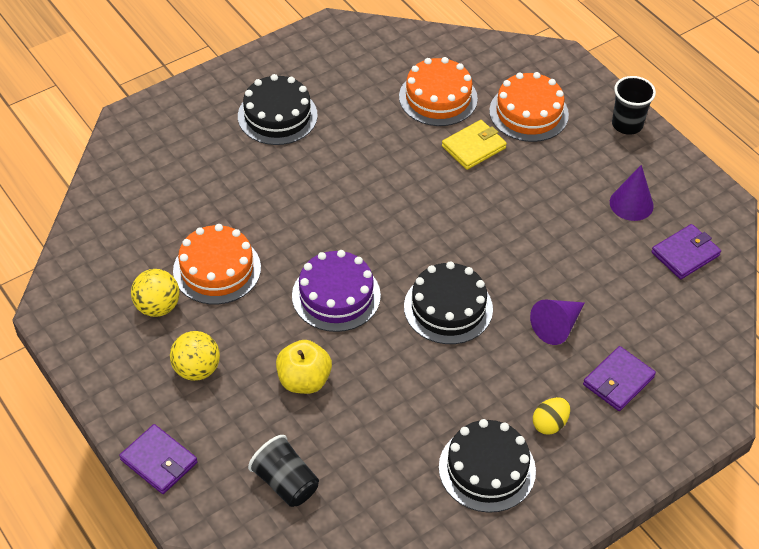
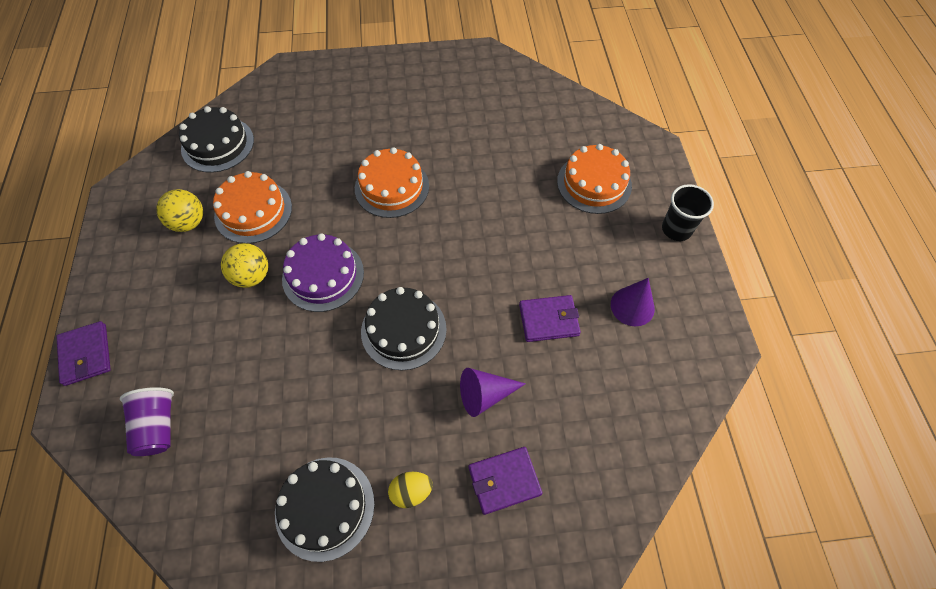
camera: 30 degrees right, 10 degrees up
(197, 369) = (174, 289): yellow ball -> yellow ball (252, 276)
(277, 116) = (391, 106): black cake -> black cake (217, 144)
(285, 483) = (158, 427): black cup -> purple cup
(304, 380) = (242, 339): yellow apple -> none
(438, 97) = (526, 140): orange cake -> orange cake (392, 187)
(473, 147) = (526, 194): yellow wallet -> none
(685, 254) = (653, 380): purple wallet -> purple wallet (548, 320)

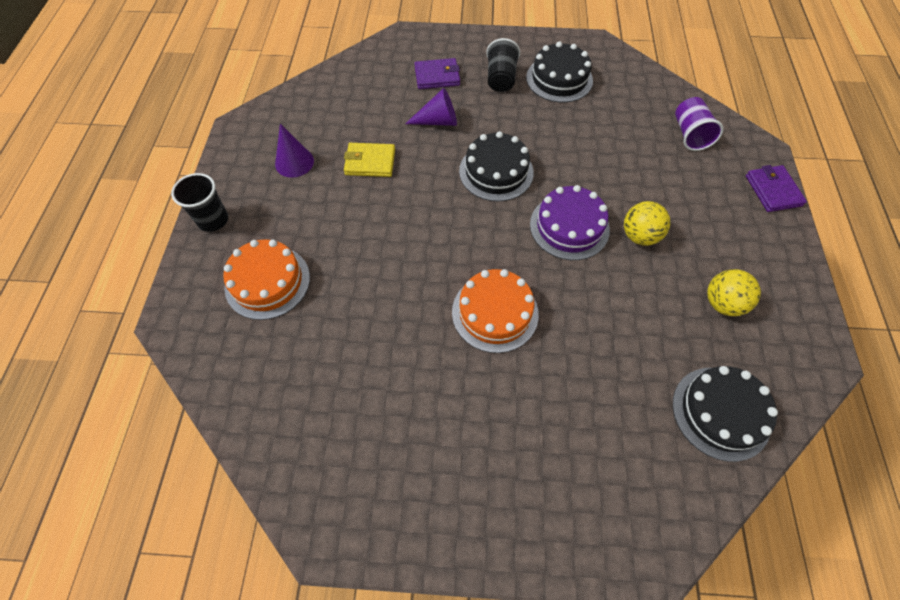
camera: 170 degrees left, 0 degrees up
(253, 211) = (652, 306): orange cake -> none
(411, 492) = (501, 79): yellow egg -> black cup
(548, 320) = (370, 162): purple wallet -> yellow wallet

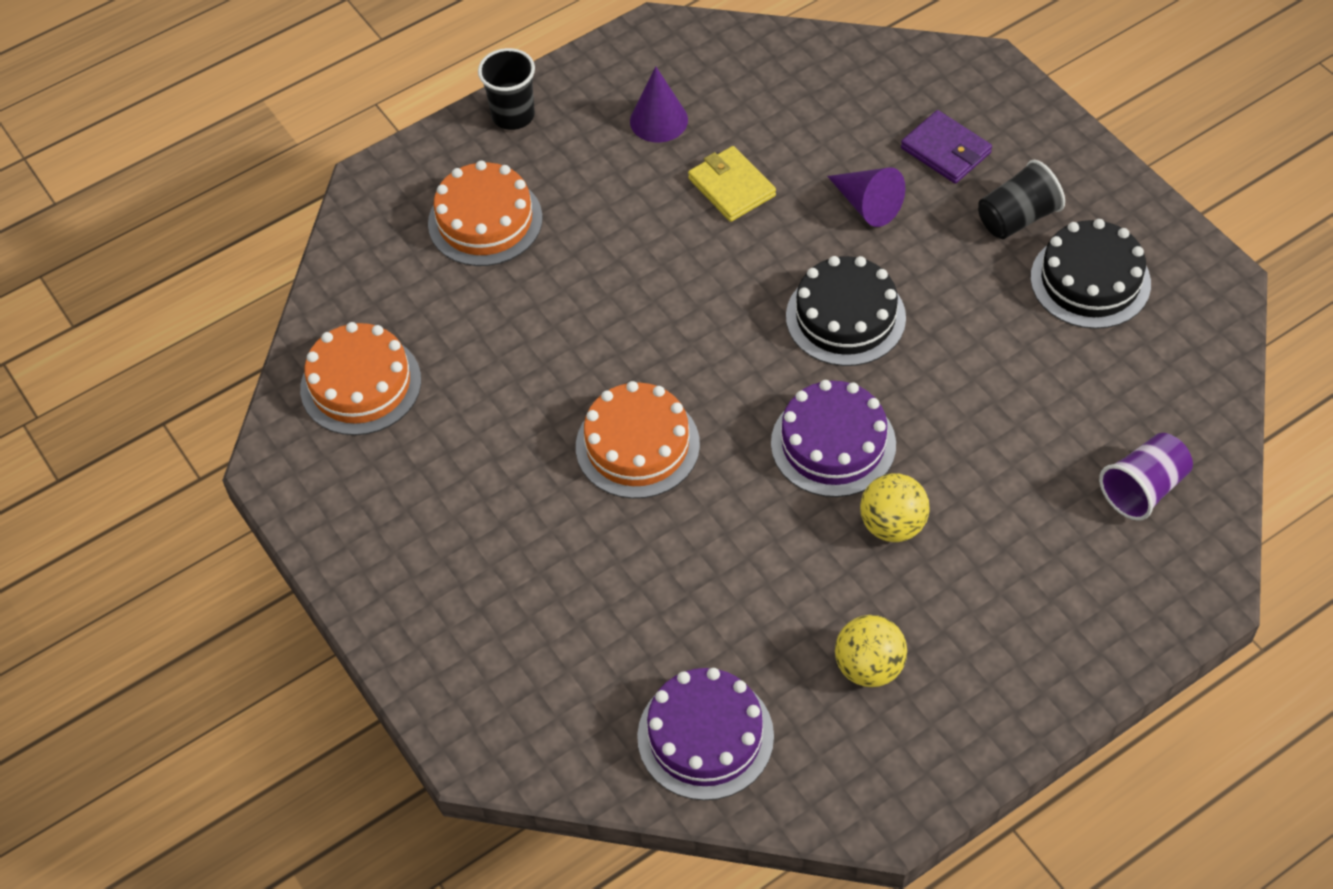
camera: 55 degrees right, 5 degrees down
(312, 433) = (361, 384): none -> orange cake
(720, 413) = (705, 736): black cake -> purple cake
(773, 191) = (1133, 638): purple wallet -> none

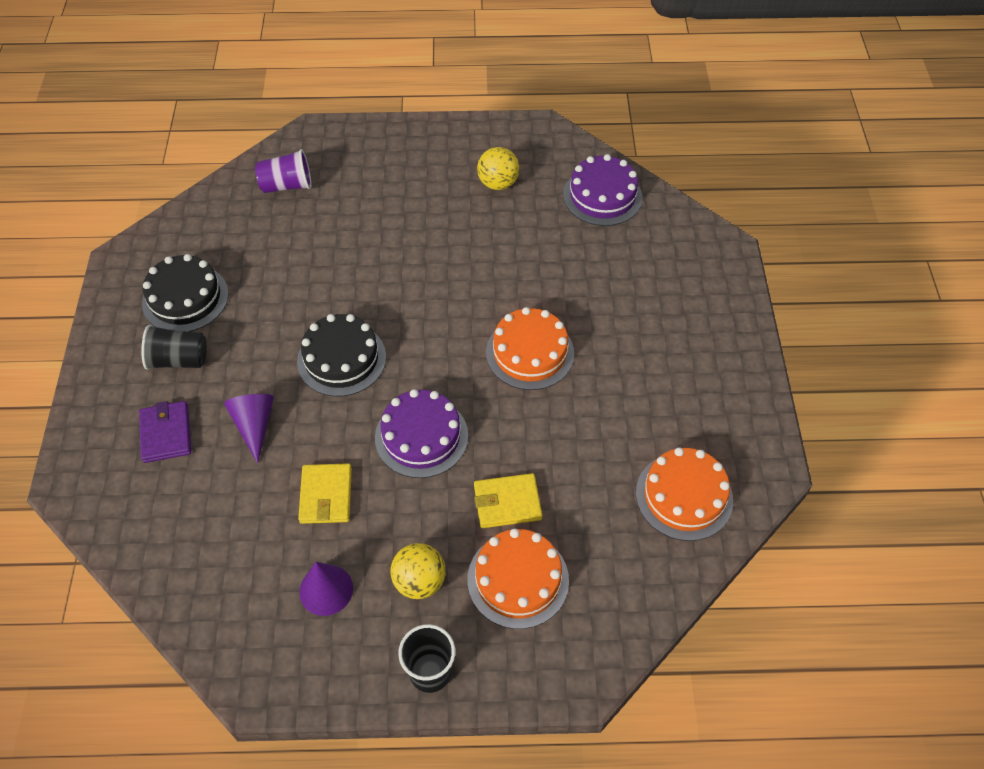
camera: 150 degrees left, 0 degrees up
(544, 278) = (507, 503): none -> yellow wallet
(833, 444) = (418, 292): purple cake -> purple cake (421, 436)
(892, 525) = (426, 236): yellow ball -> yellow ball (419, 581)

